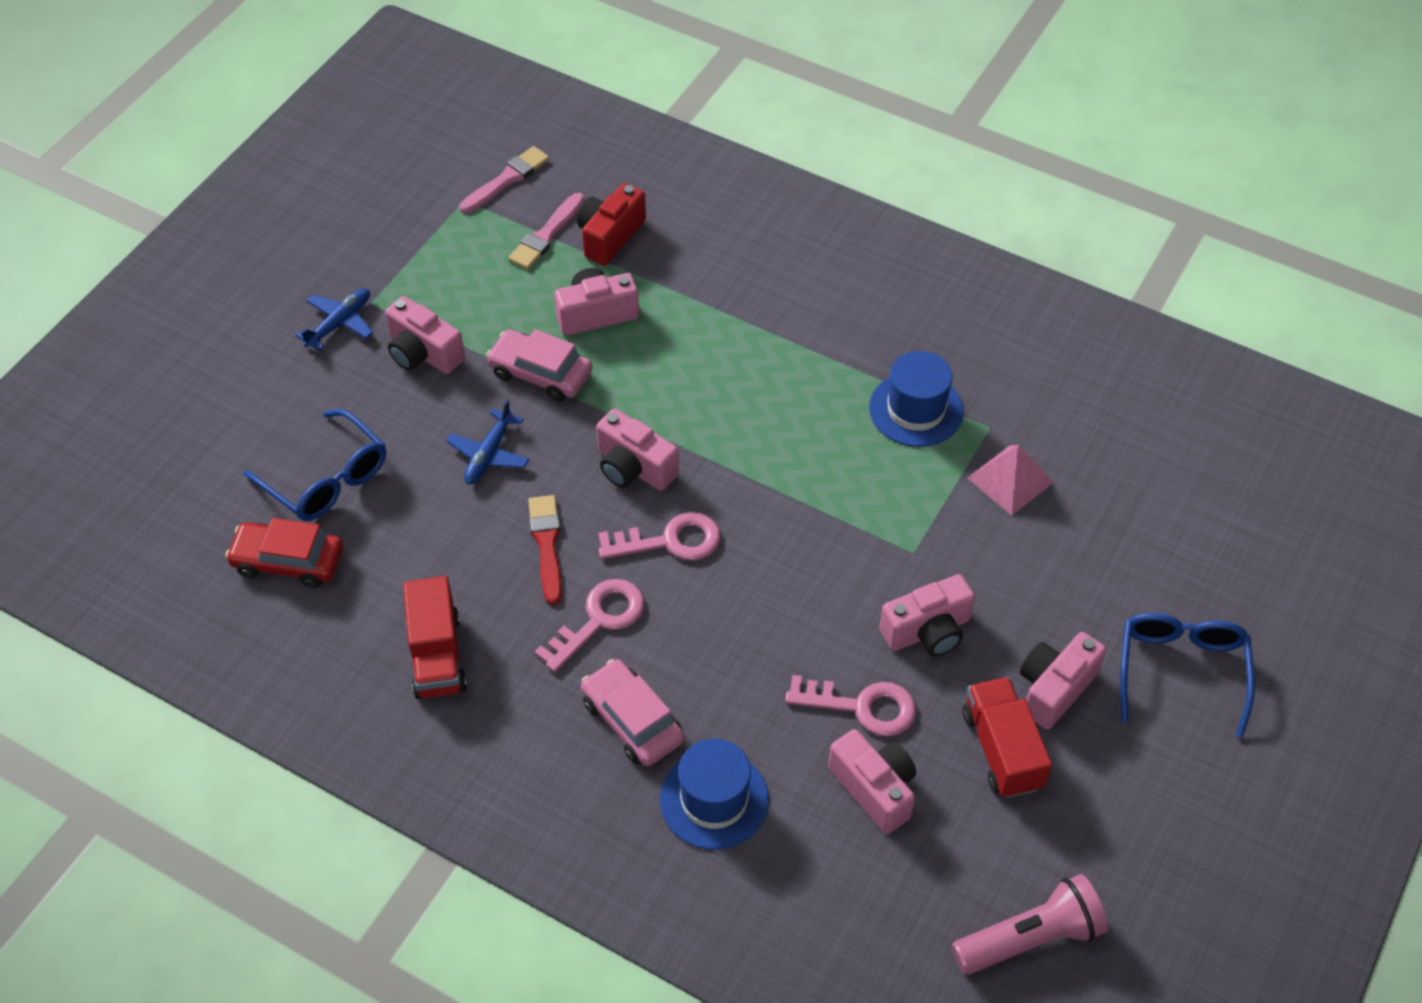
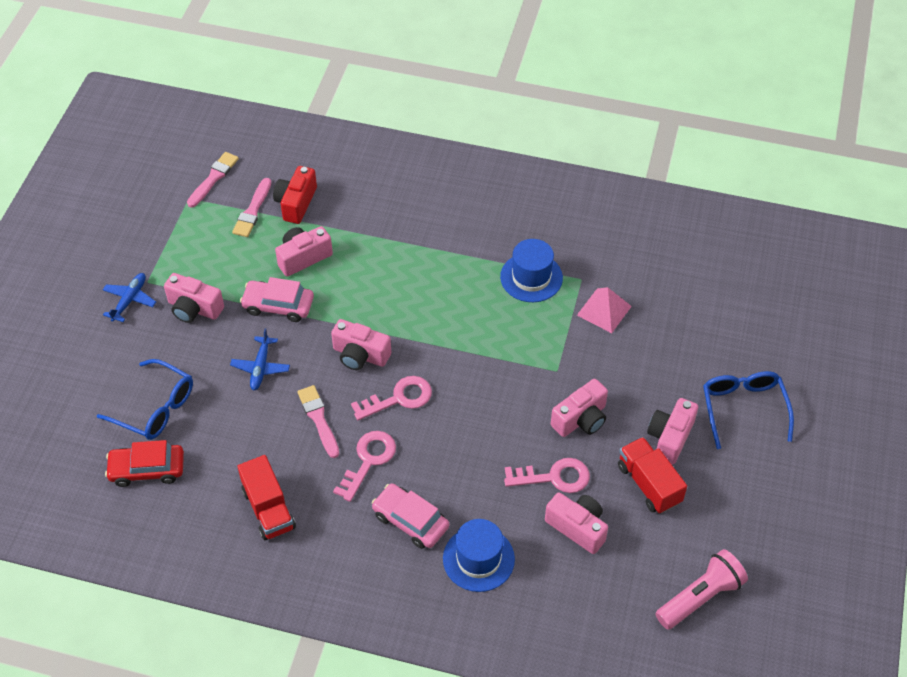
camera: 15 degrees left, 0 degrees up
(547, 545) = (318, 419): red brush -> pink brush

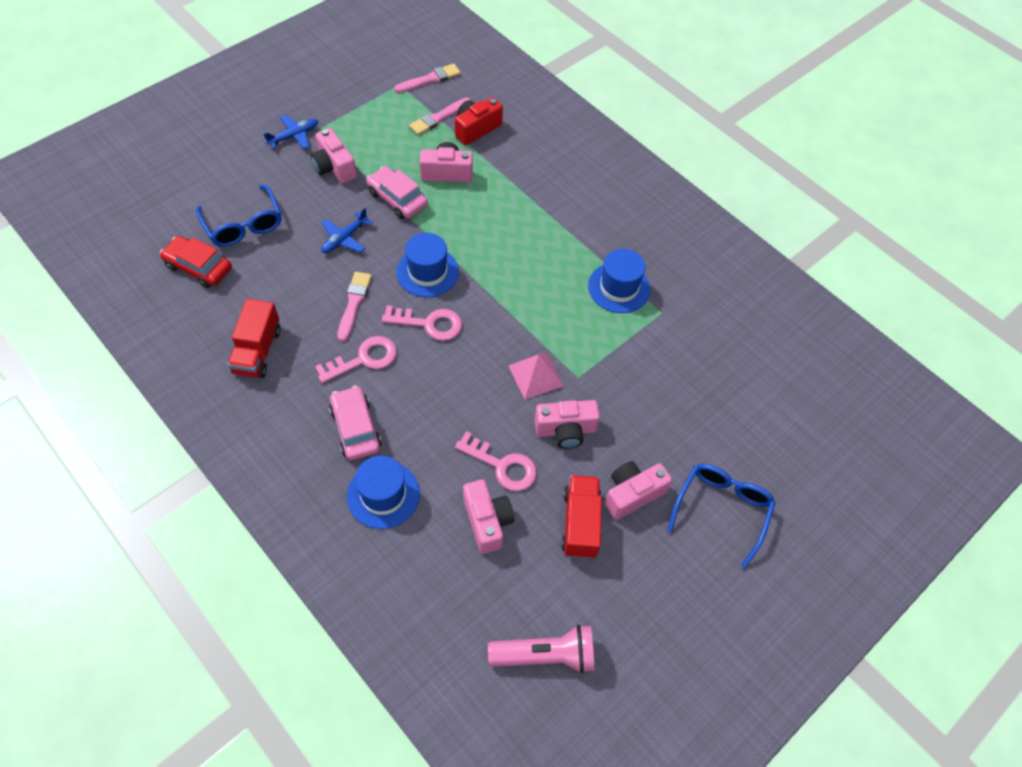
camera: 30 degrees right, 5 degrees up
(360, 355) = (427, 272): pink camera -> blue hat
(604, 310) = (660, 350): pink pyramid -> pink pyramid (535, 375)

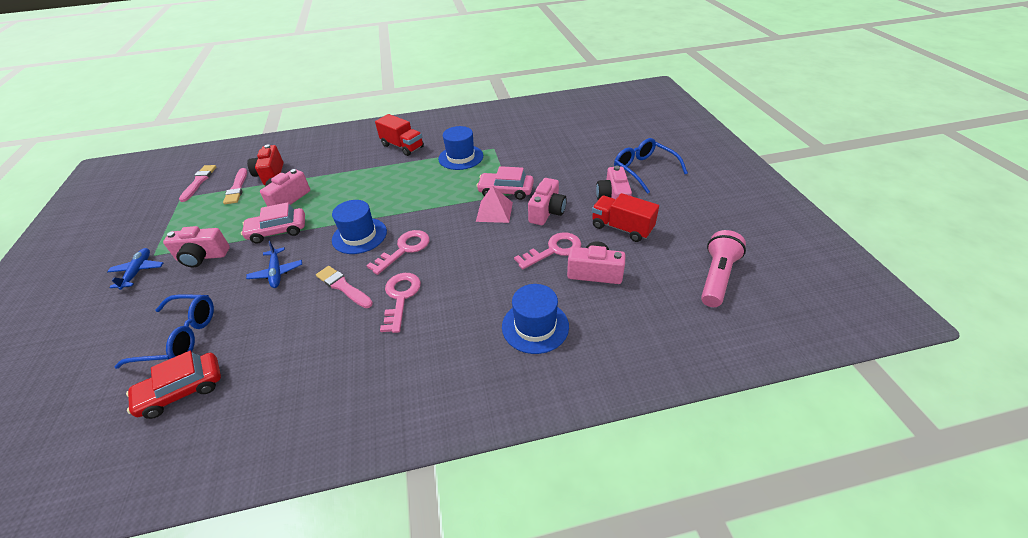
camera: 55 degrees left, 15 degrees down
(257, 351) = (323, 371): red truck -> red truck (402, 146)
(355, 428) = (460, 324): pink car -> pink car (506, 191)

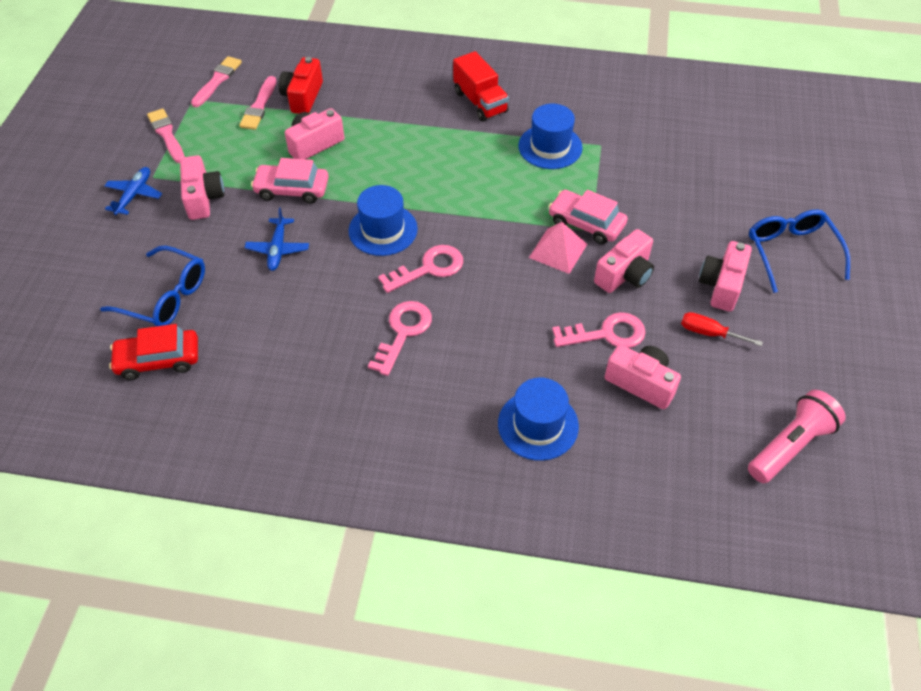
camera: 20 degrees right, 10 degrees up
(202, 257) = (203, 198): pink camera -> pink camera turned 120 degrees counterclockwise
(343, 287) = (345, 295): pink brush -> pink brush (167, 134)
(621, 228) = (709, 333): red truck -> red screwdriver

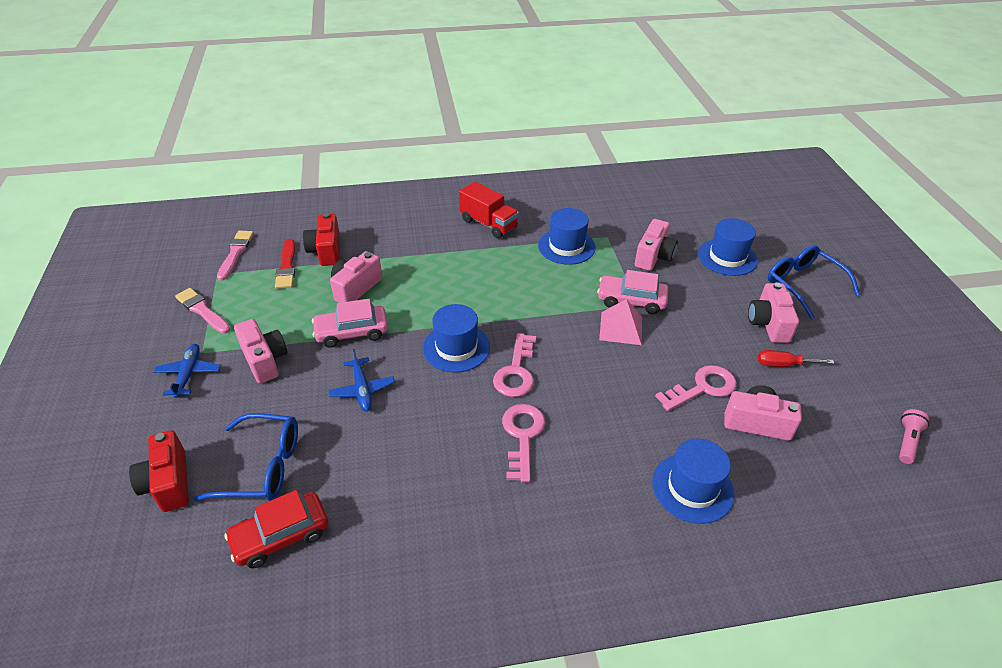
camera: 20 degrees left, 10 degrees down
(86, 289) = (168, 483): none -> red camera
(259, 106) = (287, 267): pink brush -> red brush
(428, 268) = (516, 371): pink key -> pink key turned 150 degrees clockwise
(624, 274) = (687, 334): pink camera -> pink camera (653, 256)
(723, 200) = (727, 257): none -> blue hat
(790, 445) = (907, 441): pink flashlight -> pink flashlight, size x0.57

